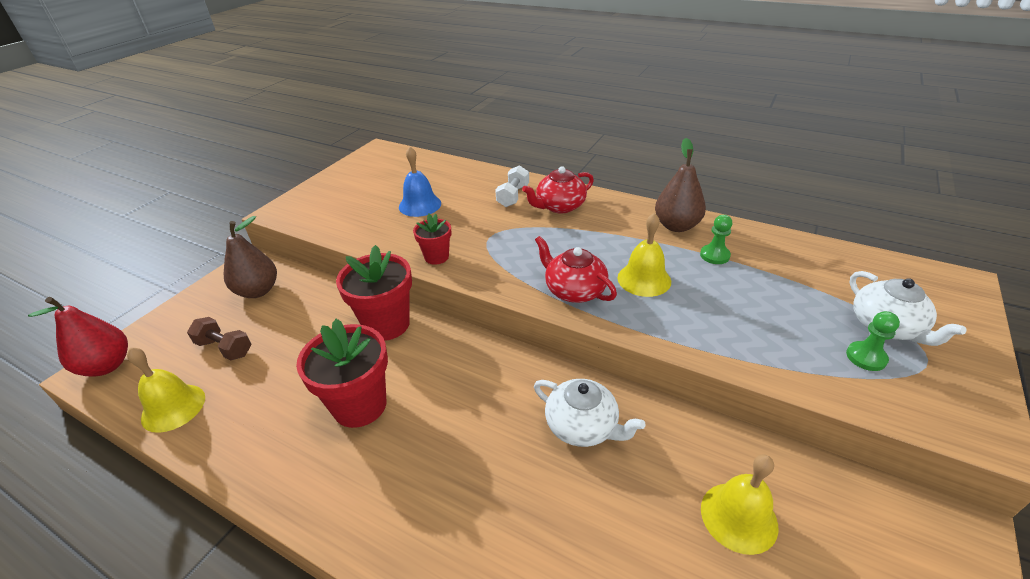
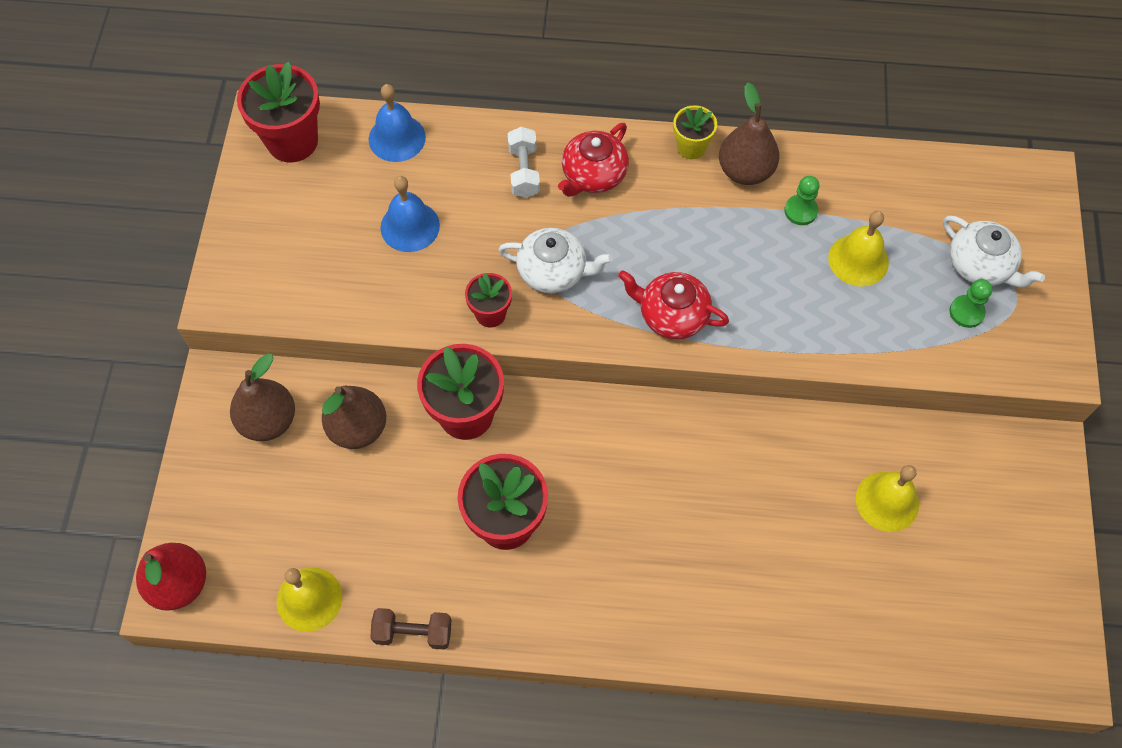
camera: 25 degrees left, 25 degrees up
(225, 348) = (300, 512): brown dumbbell -> brown dumbbell (413, 633)
(308, 311) = (358, 428): none -> brown pear
(385, 159) = (292, 141): none -> red flower pot
(445, 169) = (397, 138): none -> blue bell
(582, 426) = (732, 464): white teapot -> white teapot (553, 271)
(639, 207) = (691, 147): none -> yellow flower pot
(644, 279) = (738, 274): yellow bell -> yellow bell (858, 260)

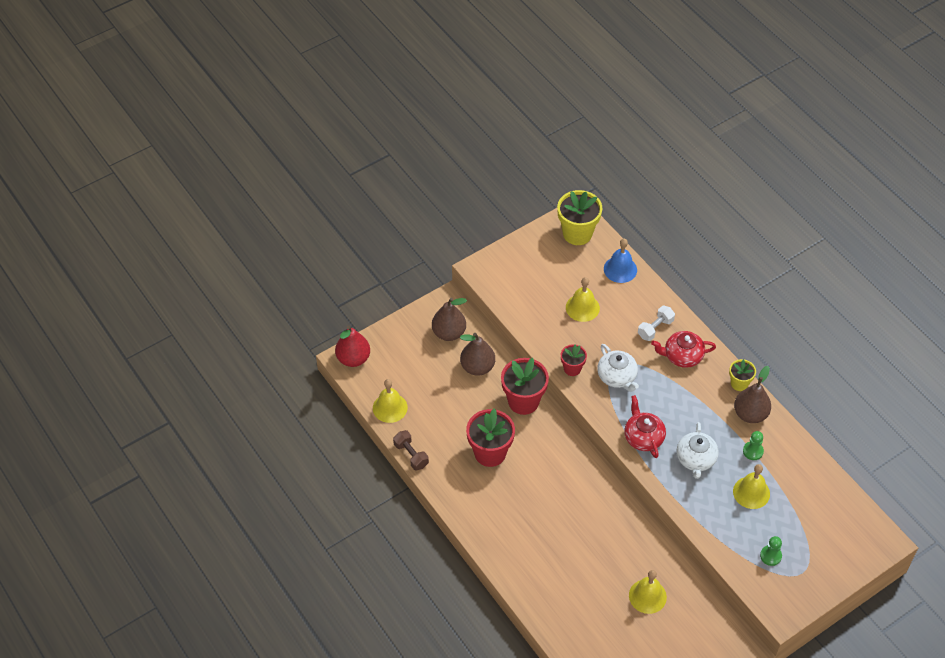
camera: 50 degrees right, 10 degrees down
(292, 141) = (577, 233): red flower pot -> yellow flower pot
(410, 226) = (582, 307): blue bell -> yellow bell
(980, 265) = (803, 546): white teapot -> white teapot (695, 459)

